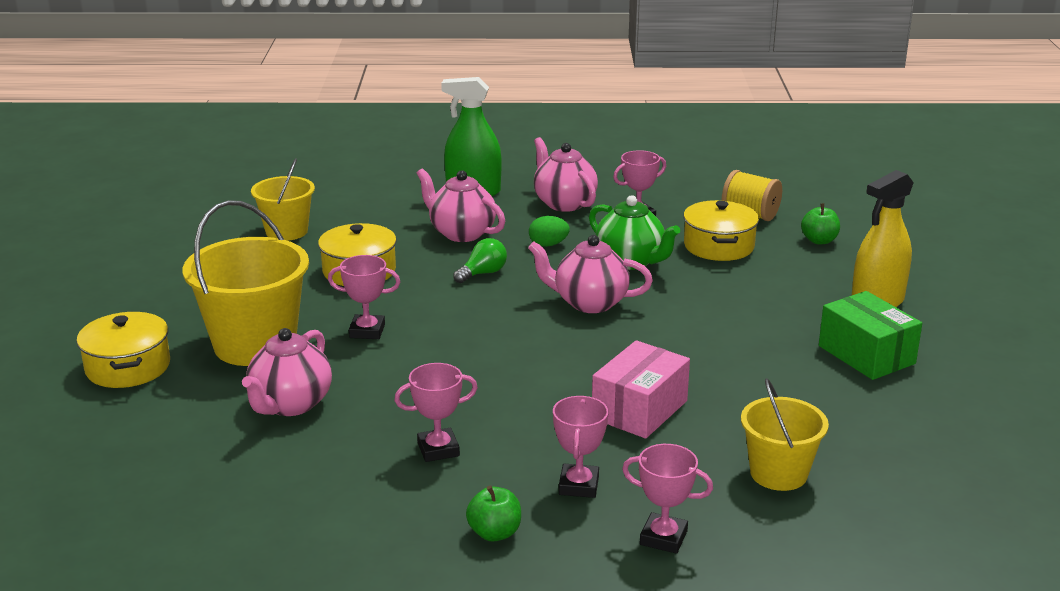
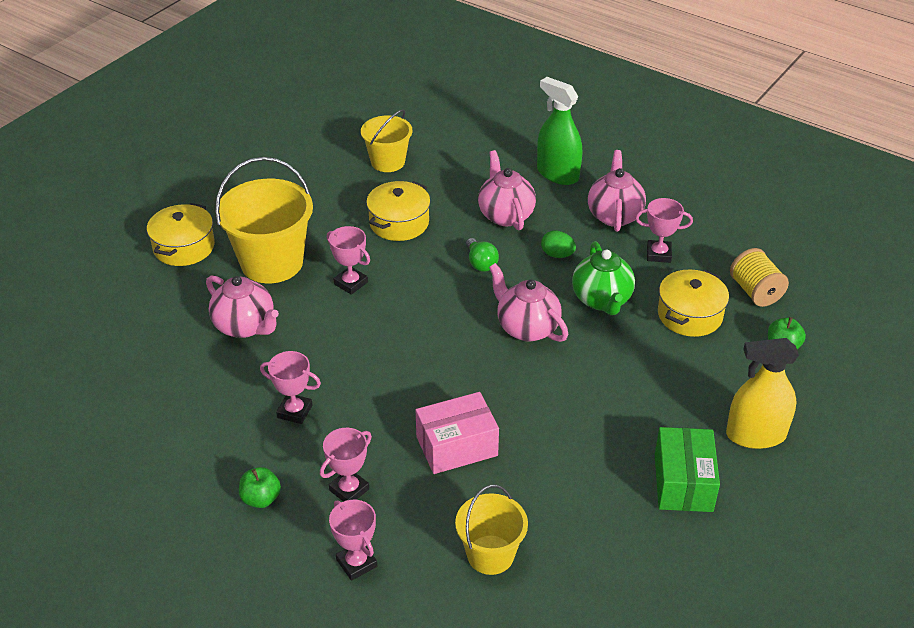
camera: 35 degrees right, 15 degrees up
(290, 404) = (245, 326): pink teapot -> pink teapot turned 105 degrees counterclockwise
(483, 273) = (480, 263): green light bulb -> green light bulb turned 75 degrees clockwise

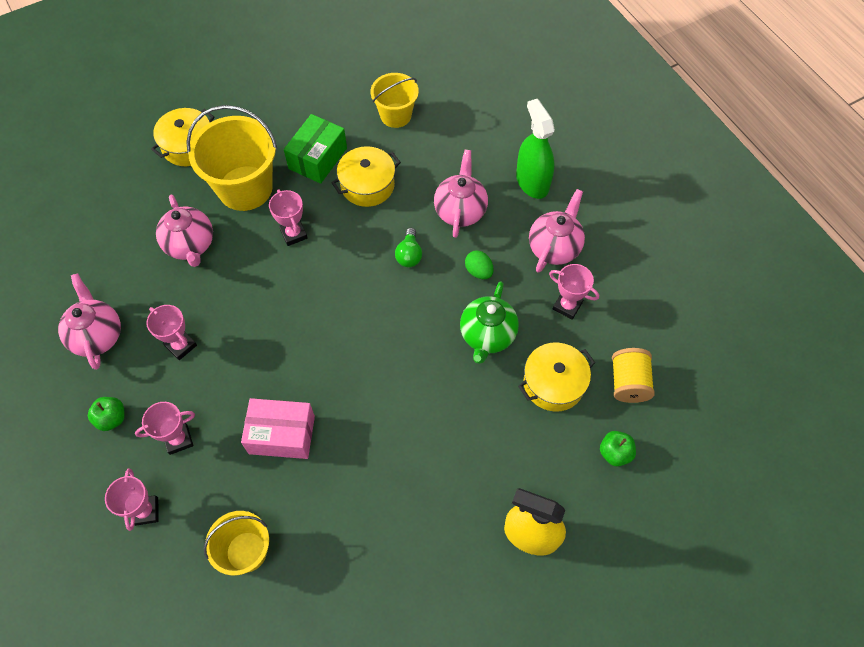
camera: 25 degrees right, 20 degrees up
(527, 328) = (407, 339): pink teapot -> pink teapot (97, 336)
(683, 483) = (439, 555): green box -> green box (318, 158)

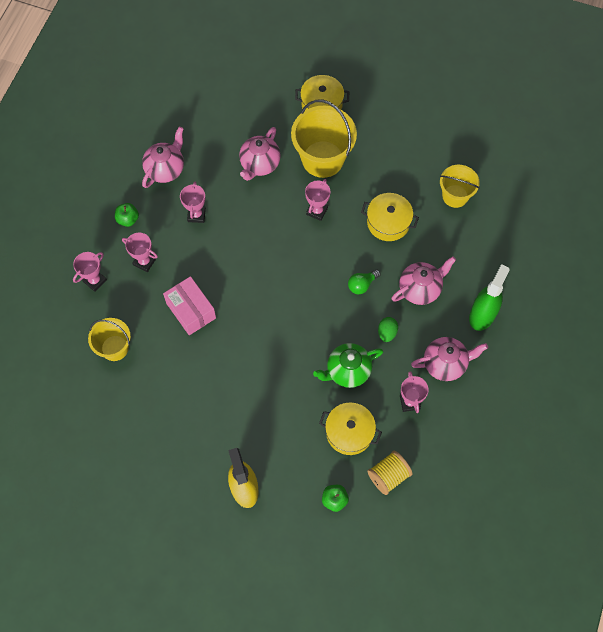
camera: 50 degrees right, 5 degrees up
(318, 158) = (380, 179): green box -> none

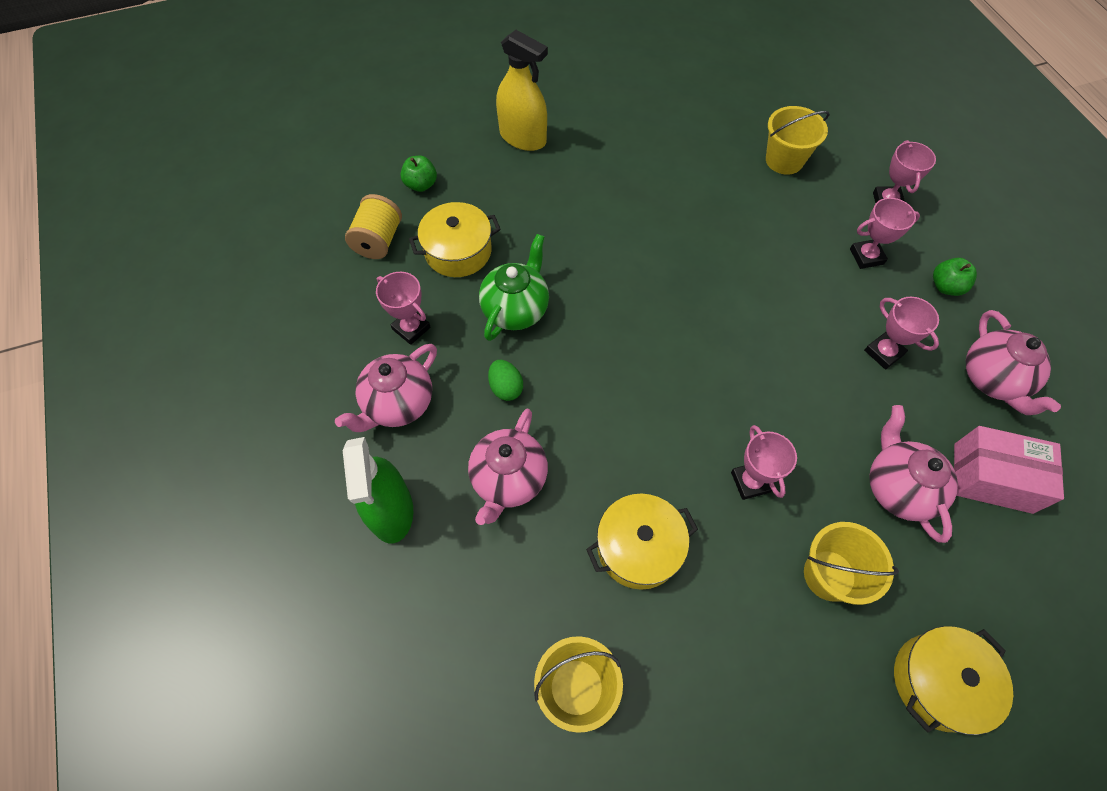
camera: 140 degrees right, 5 degrees down
(191, 310) = (756, 246): pink box -> pink box (992, 478)
(322, 159) = (829, 575): yellow bucket -> yellow bucket, size x0.60
(362, 285) = (592, 425): green light bulb -> none

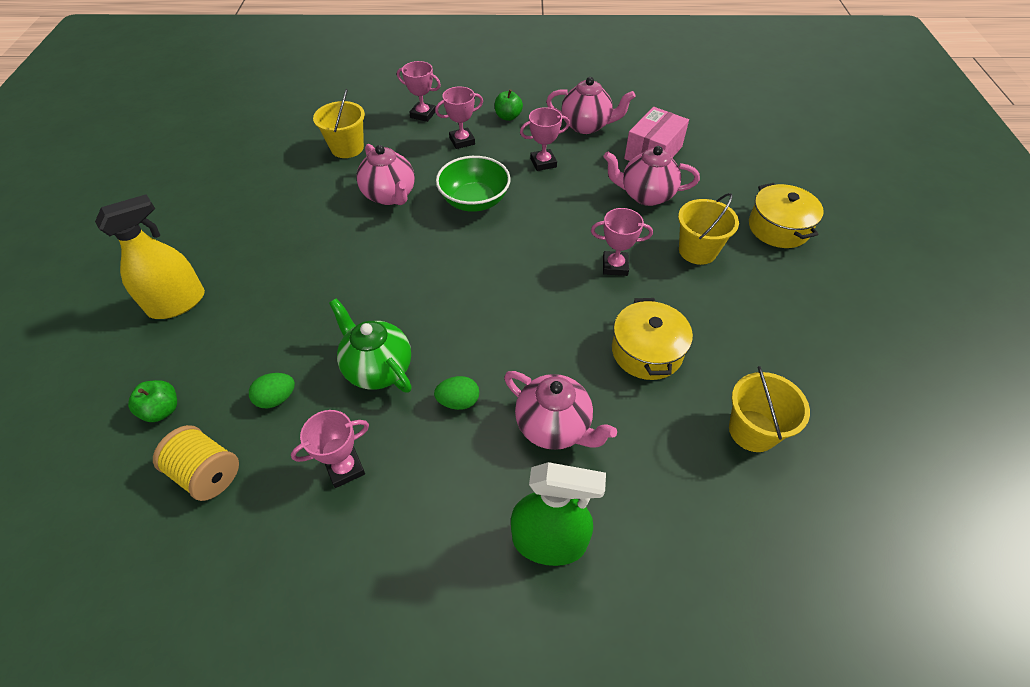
camera: 70 degrees left, 10 degrees down
(398, 404) = (430, 505): pink teapot -> pink teapot (390, 195)
(458, 251) = (276, 398): yellow pot -> green egg
(774, 305) = (474, 201): none -> green bowl
(866, 256) = (462, 141): pink trophy -> pink trophy turned 60 degrees clockwise

